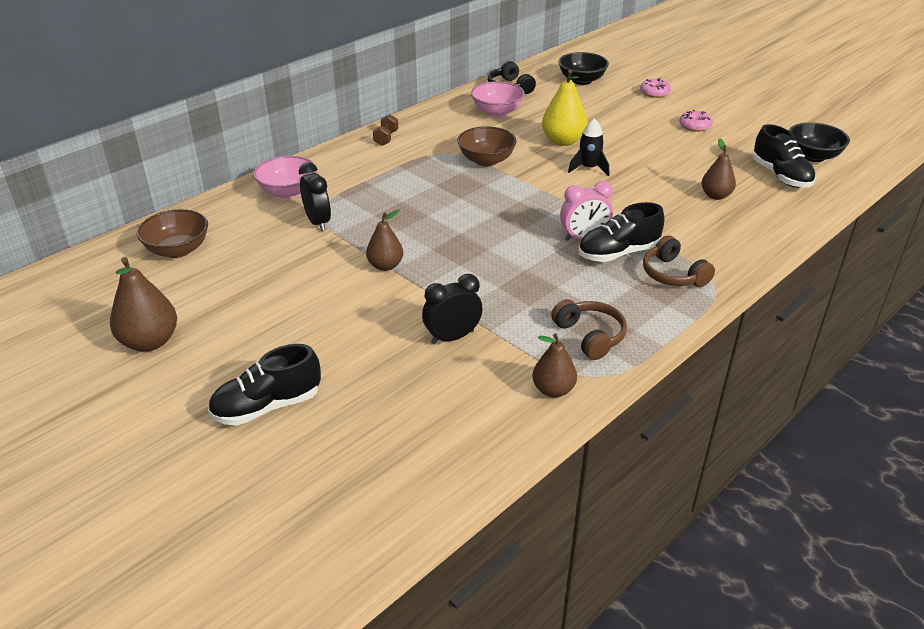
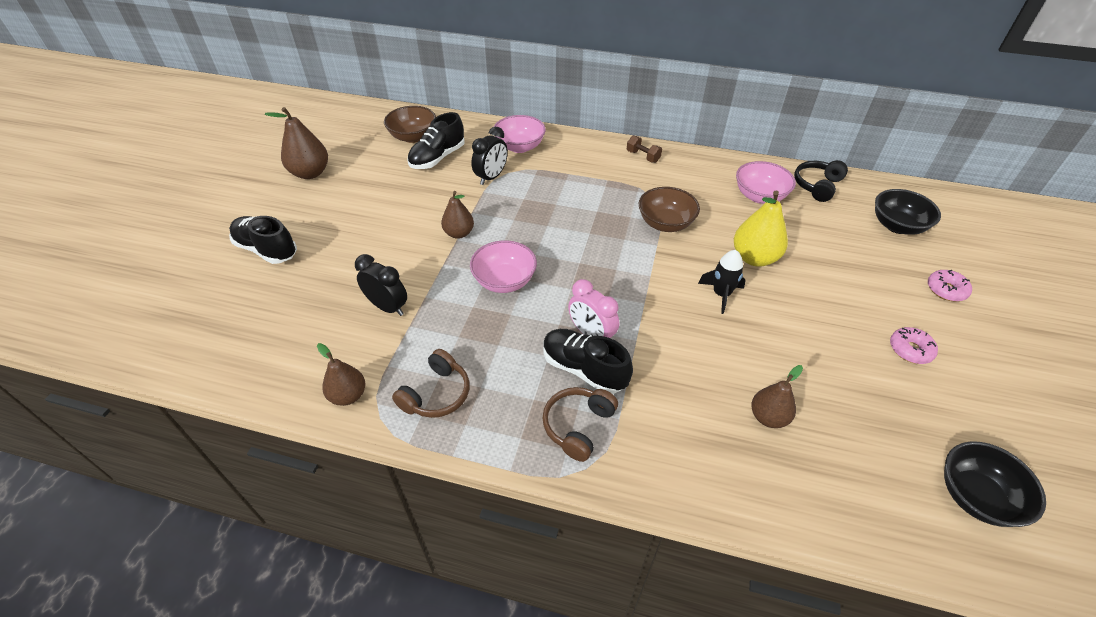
camera: 60 degrees right, 10 degrees up
(386, 138) = (643, 156): brown dumbbell -> brown dumbbell turned 60 degrees clockwise
(480, 260) = (504, 281): none -> pink bowl
(780, 176) = (881, 472): black shoe -> black shoe (437, 158)

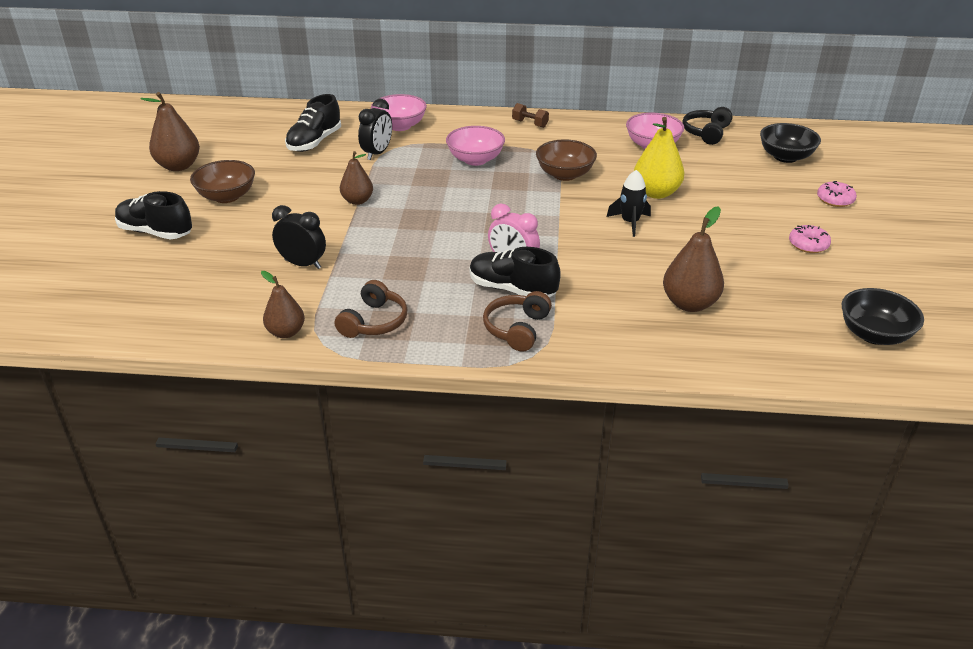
camera: 10 degrees left, 10 degrees down
(413, 137) = (282, 126): brown bowl -> brown bowl (227, 196)
(504, 281) = (416, 233): pink bowl -> pink bowl (475, 160)
(768, 417) = (689, 304): brown pear -> brown pear, size x1.52

